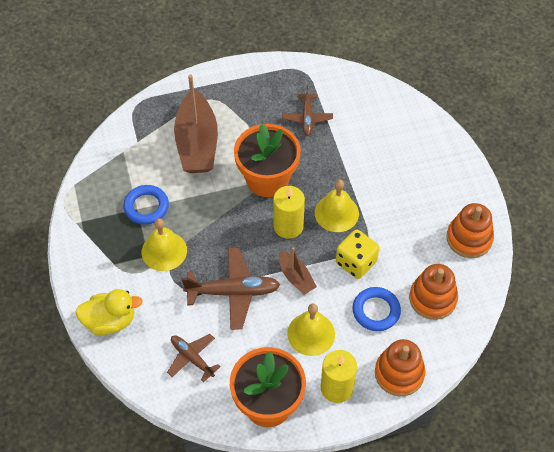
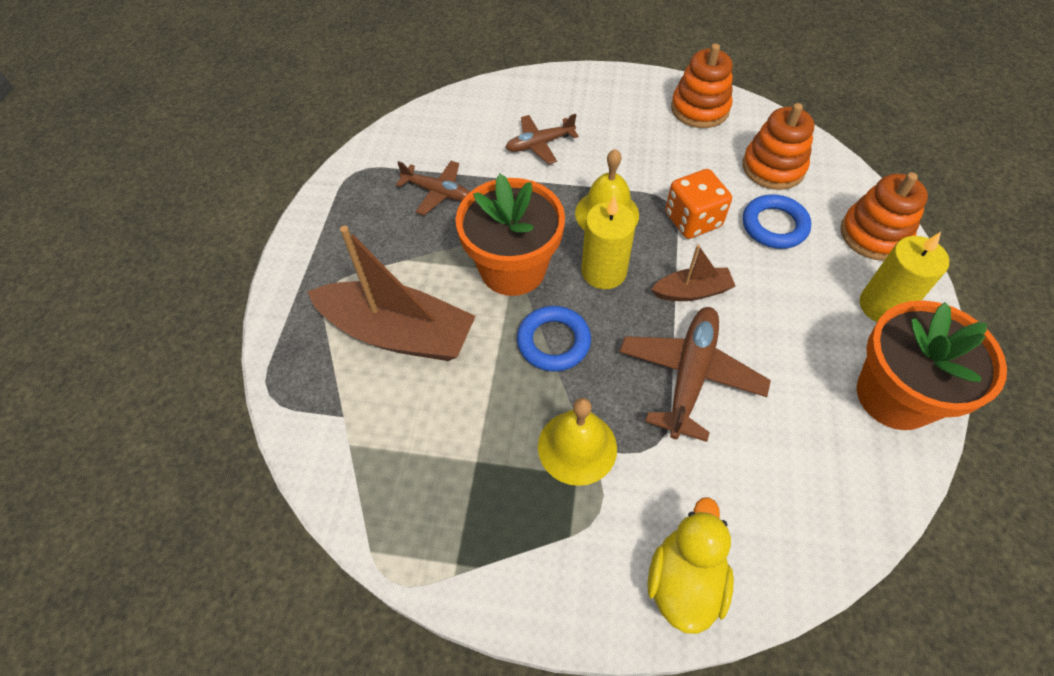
camera: 65 degrees left, 0 degrees up
(146, 207) = (479, 445): blue ring -> blue ring (553, 342)
(192, 358) = (792, 472): brown plane -> brown plane (539, 144)
(311, 333) = (789, 305): yellow bell -> none
(356, 262) = (692, 220): yellow dice -> orange dice

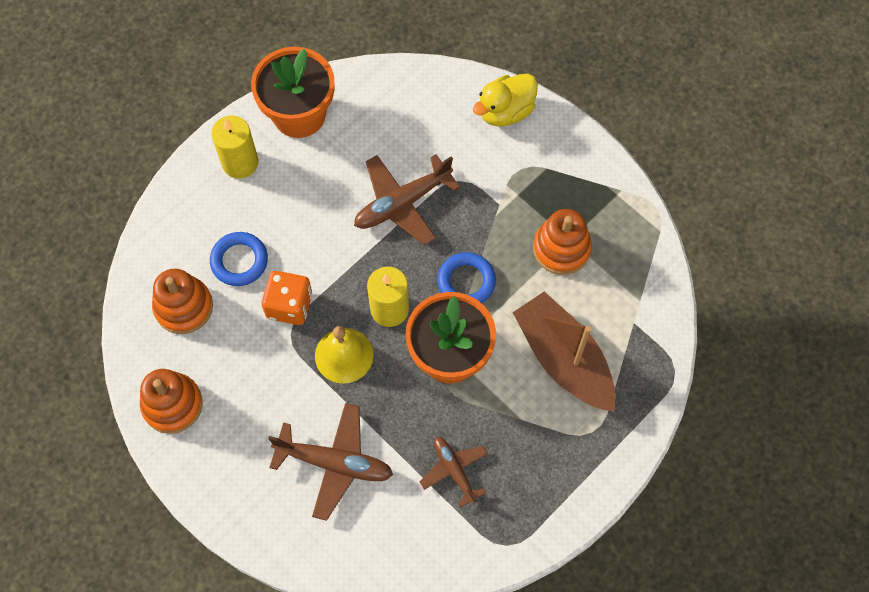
camera: 145 degrees left, 10 degrees up
(539, 144) = (335, 463): brown plane -> brown plane, size x1.62
(577, 447) = (505, 209): yellow bell -> none
(692, 291) = (346, 254): brown boat -> none
(874, 234) = (183, 208): orange stacking toy -> orange stacking toy (561, 249)

